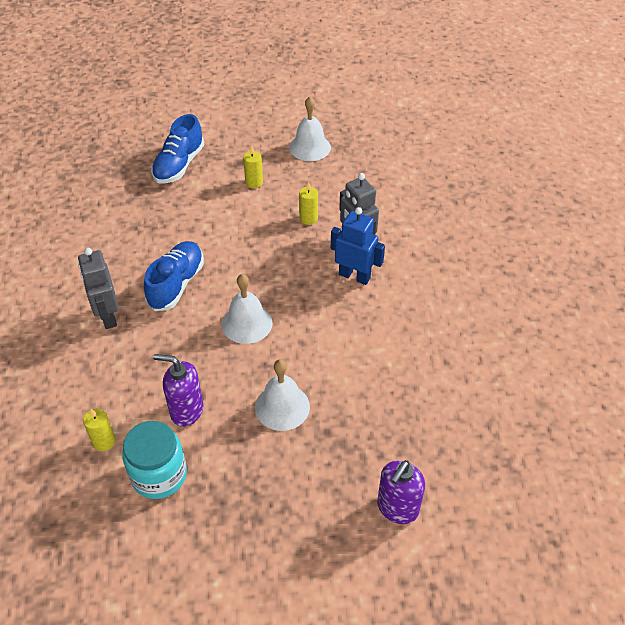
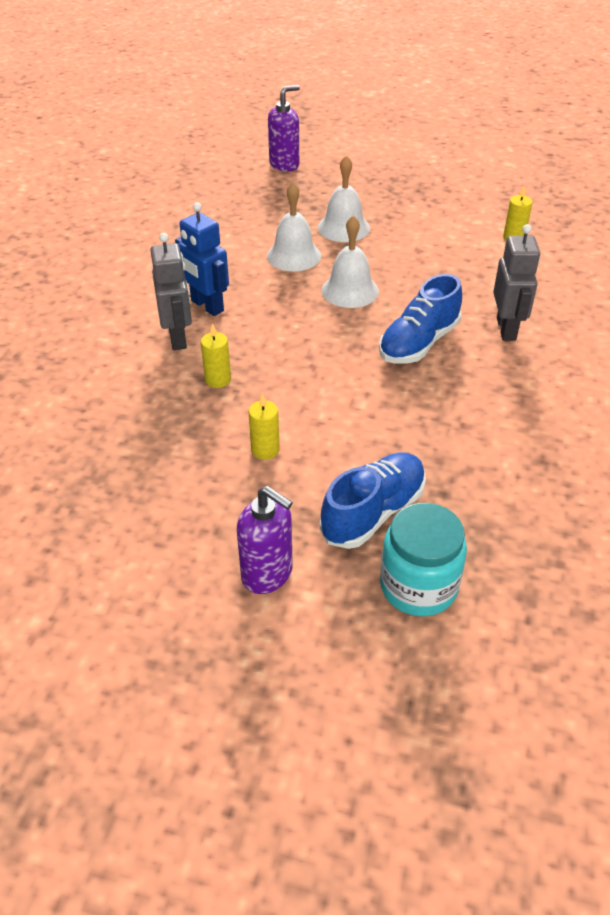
camera: 160 degrees left, 5 degrees down
(159, 475) = (466, 211): turquoise jar -> turquoise jar (418, 586)
(186, 411) = (433, 242): purple soap dispenser -> purple soap dispenser (267, 574)
(310, 147) = (143, 489): white bell -> white bell (293, 256)

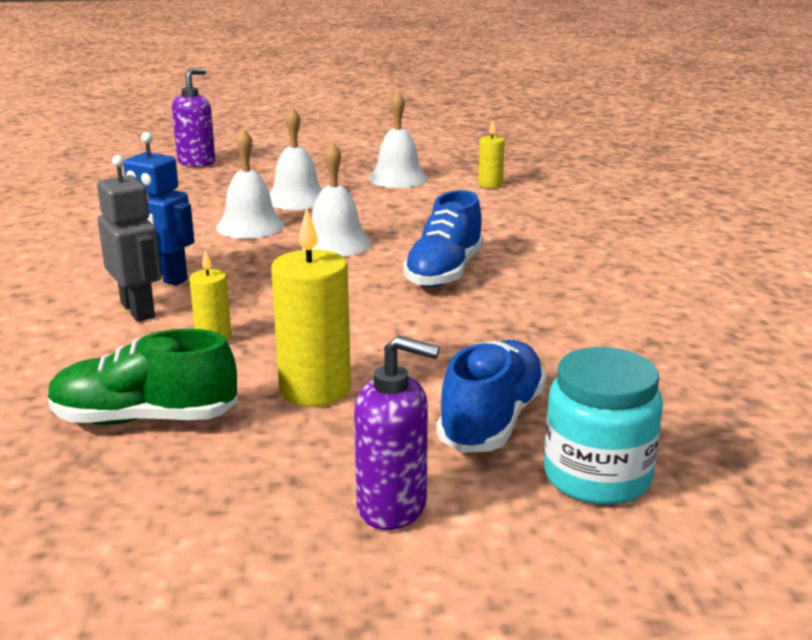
camera: 20 degrees left, 20 degrees down
(144, 450) = (144, 419): none -> green shoe
(265, 450) = (315, 389): yellow candle -> yellow candle, size x1.83
(439, 215) = (398, 178): none -> white bell
(506, 329) = (533, 248): grey robot -> none

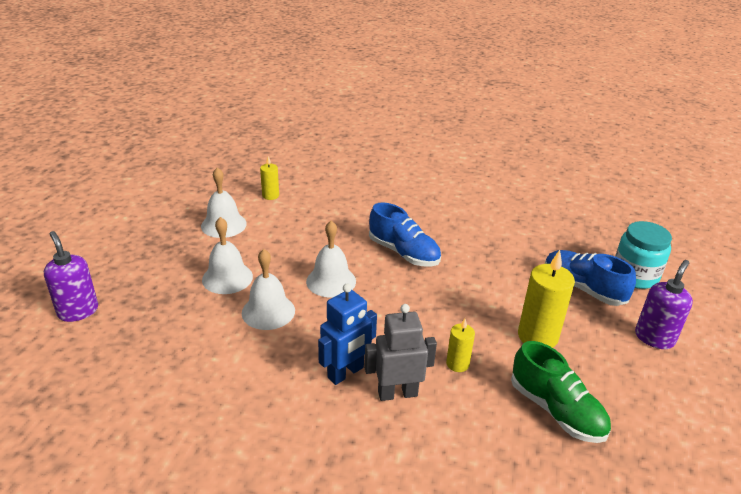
camera: 70 degrees left, 10 degrees up
(144, 419) = (556, 410): green shoe -> green shoe turned 60 degrees counterclockwise

